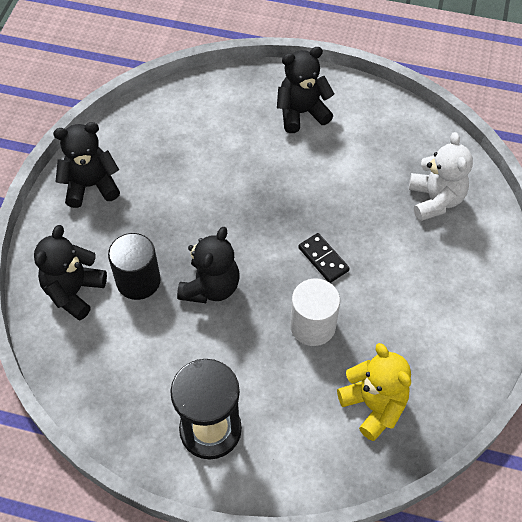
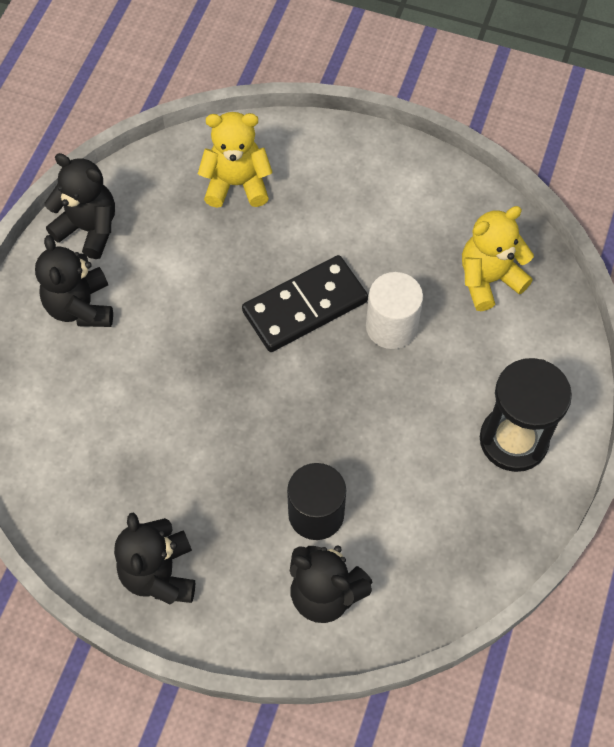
camera: 85 degrees left, 5 degrees up
(210, 287) = (332, 430): black teddy bear -> black teddy bear (89, 229)
(323, 259) = (305, 307): black domino -> black domino, size x1.88
(435, 200) = (237, 184): white teddy bear -> yellow teddy bear

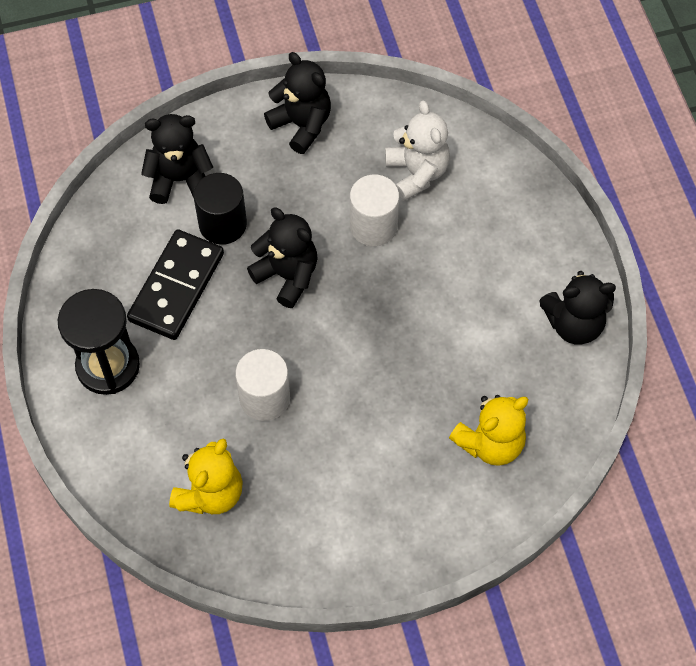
camera: 145 degrees right, 0 degrees up
(80, 307) = (520, 259): black teddy bear -> black teddy bear (287, 275)
(95, 445) = (417, 173): none -> white teddy bear
(178, 419) = (373, 226): none -> white cylinder
(305, 307) = (346, 370): black domino -> black domino (176, 287)

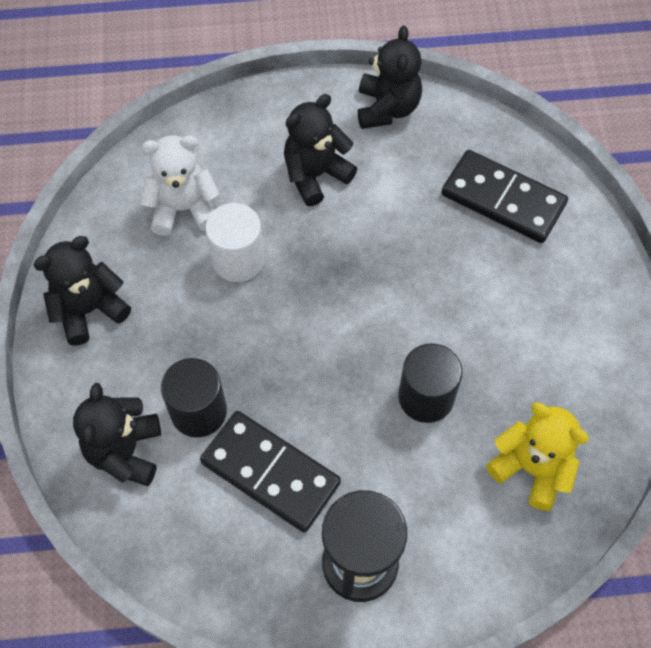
camera: 80 degrees left, 0 degrees up
(264, 398) = (426, 397): white cylinder -> black cylinder
(287, 275) = (280, 353): black teddy bear -> black teddy bear (315, 175)
(490, 443) = (503, 199): yellow teddy bear -> black domino

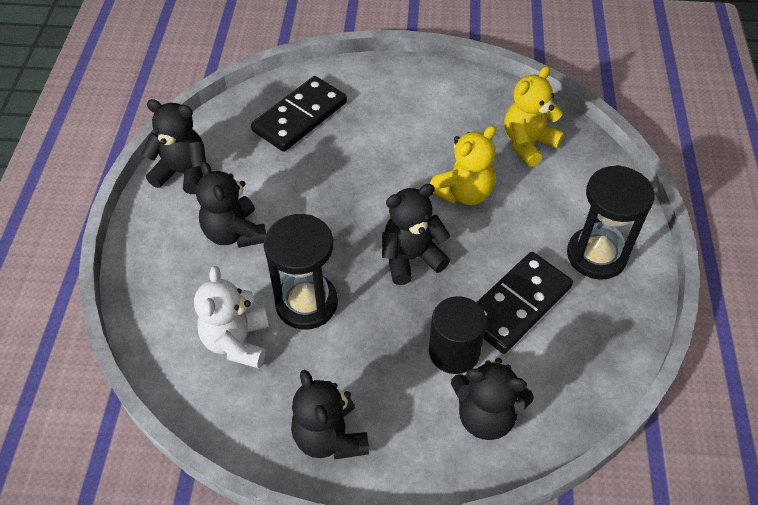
camera: 80 degrees left, 10 degrees down
(238, 259) = (306, 303): white cylinder -> black hourglass
(315, 351) = (411, 258): none -> black teddy bear
(426, 397) = (463, 193): black cylinder -> yellow teddy bear

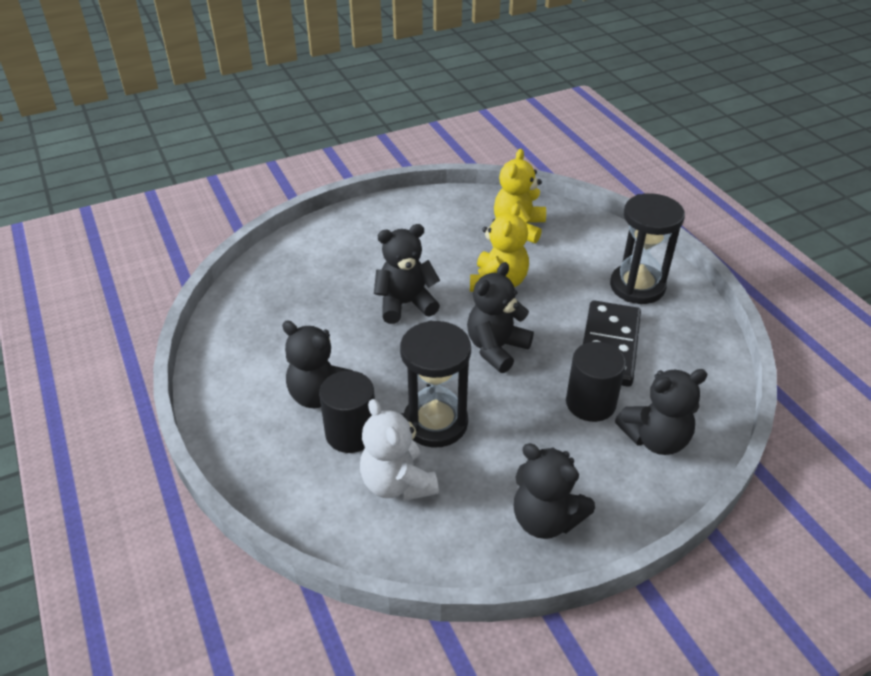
camera: 30 degrees left, 10 degrees down
(183, 173) = (226, 366): black teddy bear -> black teddy bear (405, 304)
(234, 279) = (351, 433): none -> black cylinder
(300, 117) = (305, 278): black domino -> none

